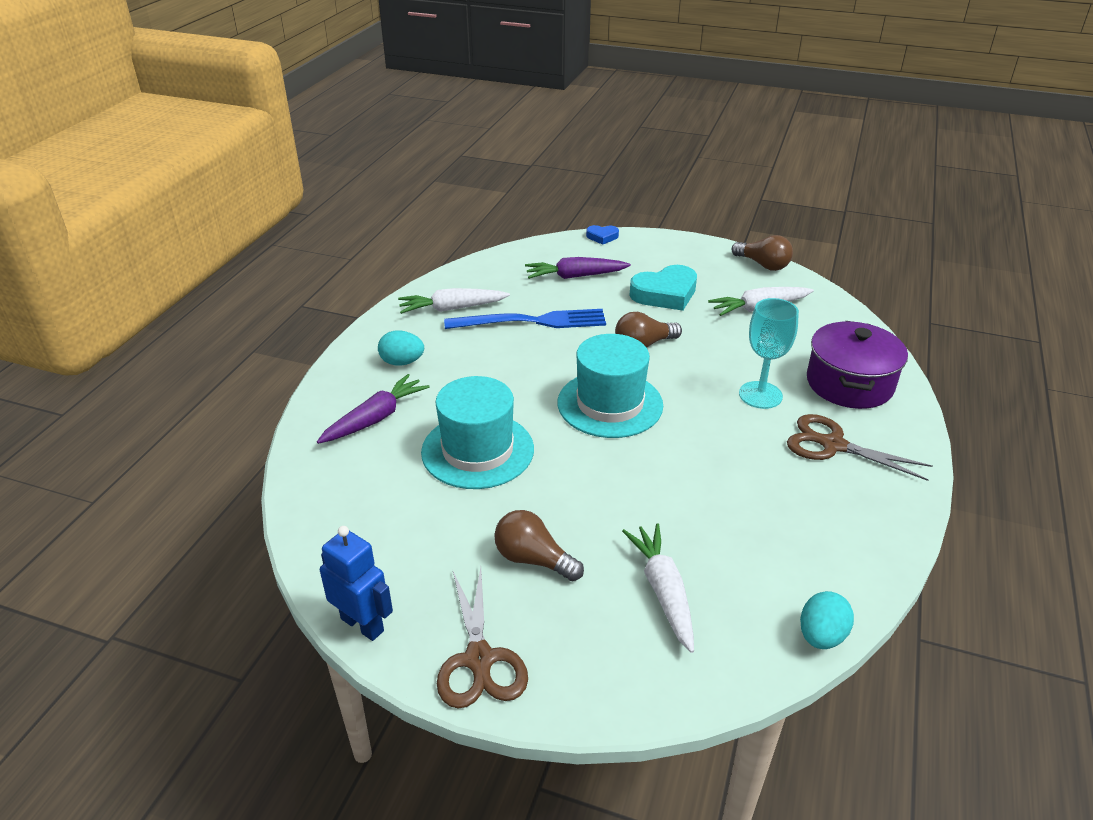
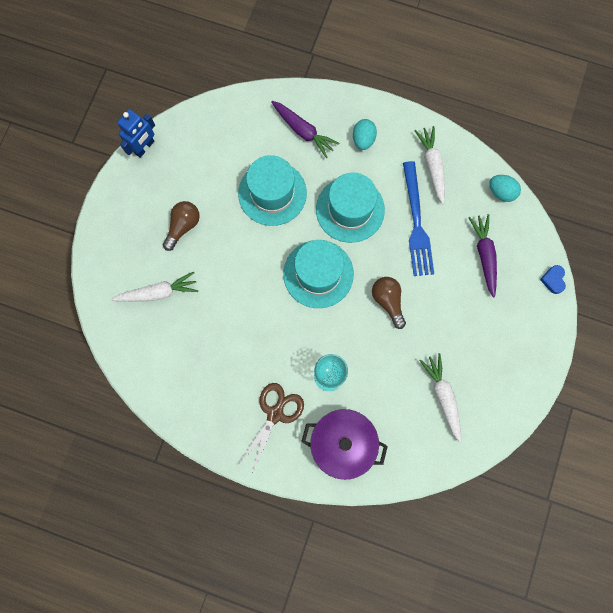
camera: 90 degrees right, 40 degrees up
(479, 659) = (121, 202): brown scissors -> none
(510, 375) = (350, 209): none -> turquoise hat
(665, 294) = (461, 324): turquoise heart -> none
(763, 265) = (512, 413): brown light bulb -> none
(821, 636) = (125, 369): turquoise egg -> turquoise egg (501, 192)

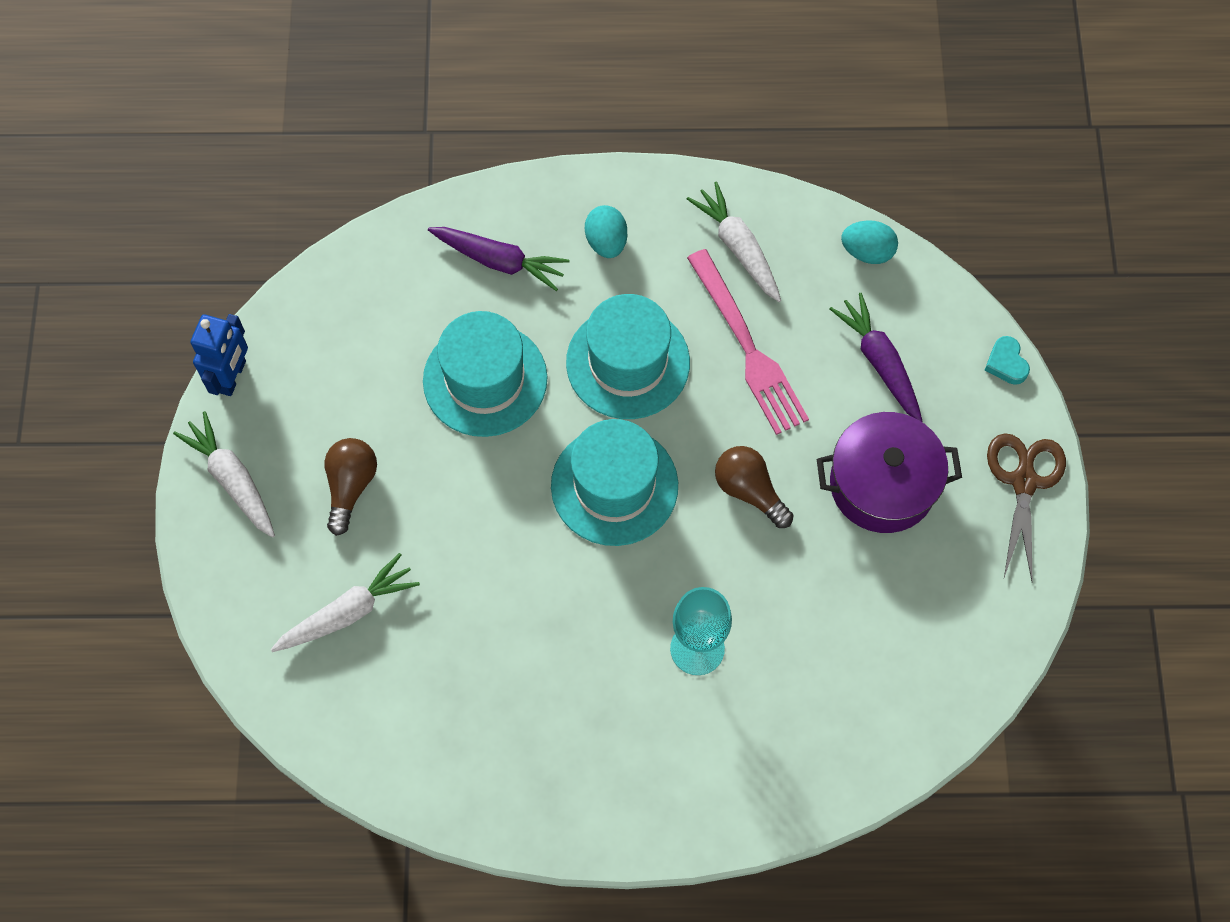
camera: 20 degrees left, 10 degrees down
(275, 414) = (630, 744): brown scissors -> brown scissors (1024, 481)
(342, 443) = (763, 751): purple pot -> purple pot (882, 484)
(416, 223) = (747, 347): blue fork -> pink fork
(443, 396) = (901, 614): white carrot -> white carrot (232, 479)
(553, 280) = (1006, 363): blue heart -> turquoise heart

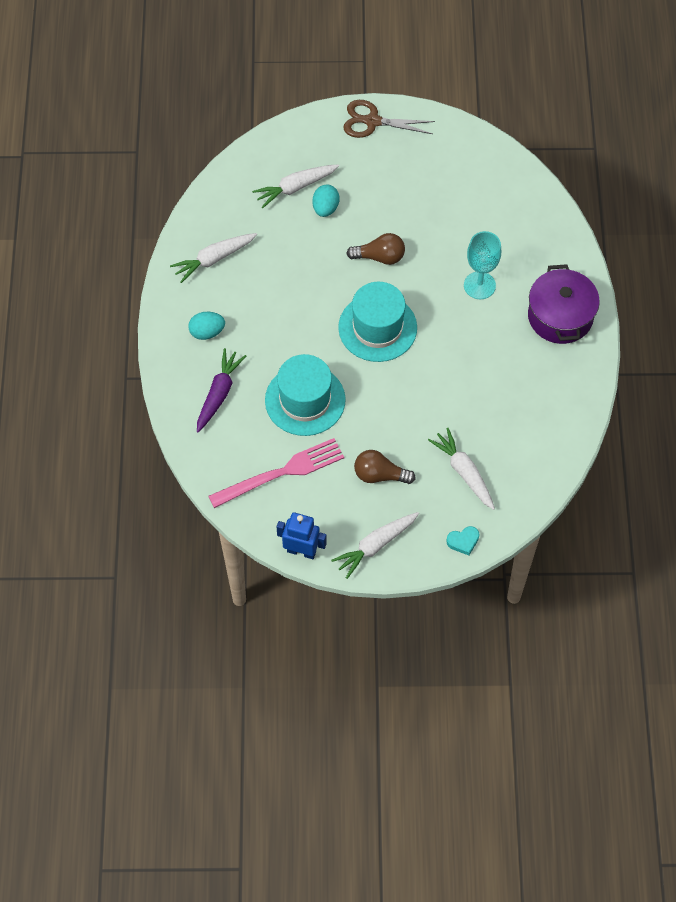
camera: 90 degrees left, 5 degrees down
(628, 362) = (294, 320): turquoise hat -> none
(747, 347) = (284, 255): pink fork -> pink fork (281, 473)
(749, 490) = (380, 257): brown light bulb -> brown light bulb turned 135 degrees counterclockwise
(867, 252) = (219, 190): turquoise egg -> turquoise egg (325, 208)
(879, 362) = (295, 187): purple carrot -> white carrot
(882, 484) = (375, 190): purple pot -> purple pot (560, 316)
(1006, 363) = (297, 125): turquoise heart -> turquoise heart (463, 541)

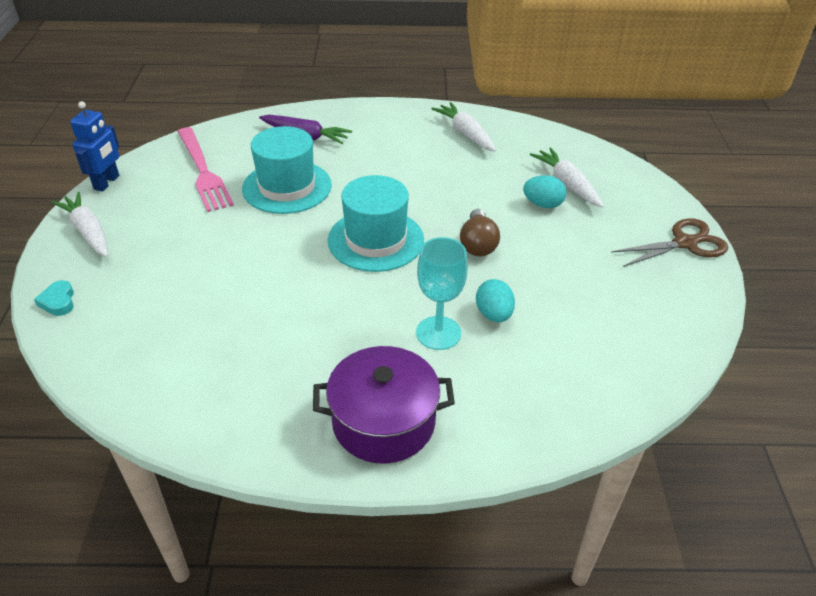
camera: 90 degrees right, 20 degrees down
(207, 332) = (378, 130): turquoise egg -> turquoise egg (493, 314)
(372, 121) = (685, 243): brown scissors -> brown scissors turned 60 degrees clockwise
(379, 475) = (176, 237): brown light bulb -> none
(464, 472) = (154, 306): white carrot -> none

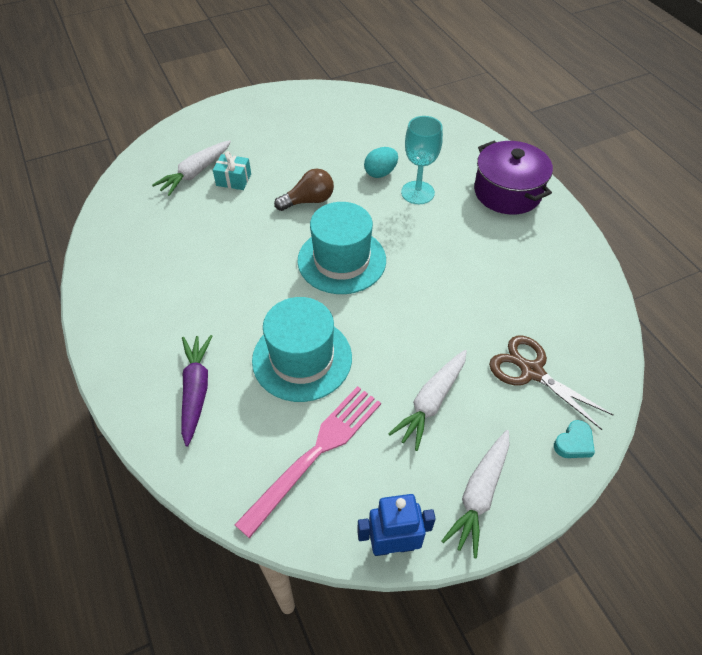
camera: 115 degrees left, 10 degrees up
(465, 134) = (135, 258): white carrot -> white carrot (431, 402)
(543, 204) = (233, 180): turquoise egg -> turquoise gift
(685, 243) = (244, 106): brown scissors -> brown scissors (532, 371)

